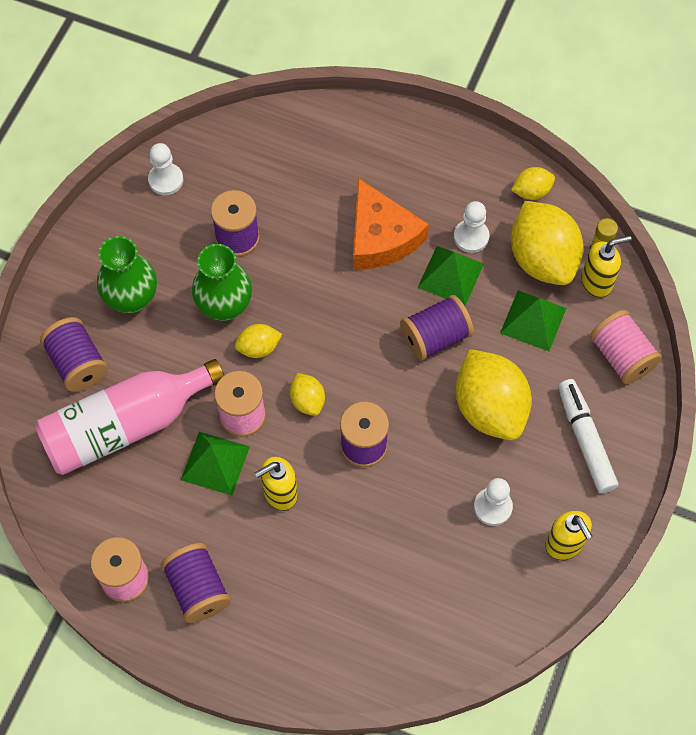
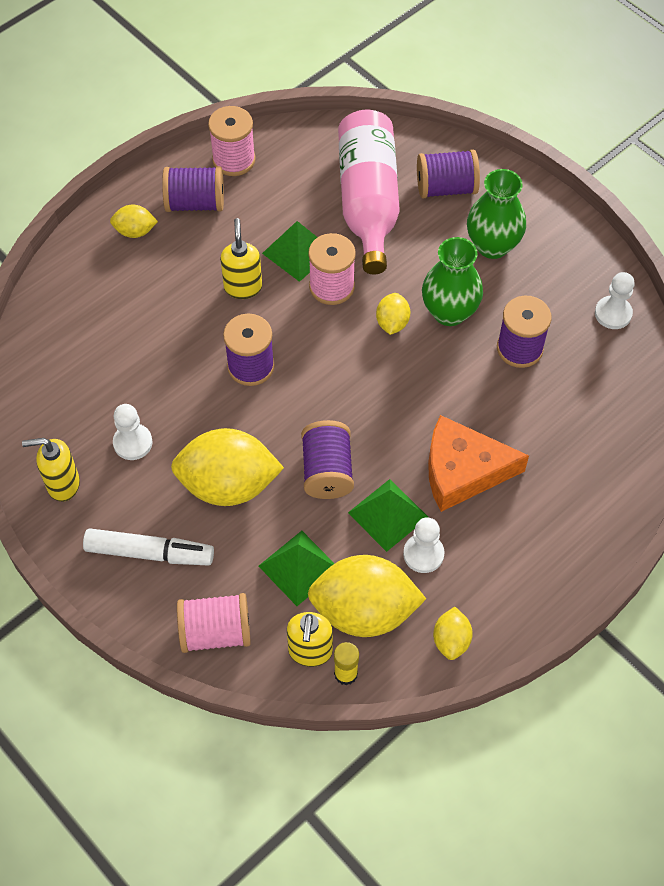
camera: 115 degrees right, 5 degrees down
(307, 401) = (318, 340): yellow lemon -> yellow lemon (135, 231)

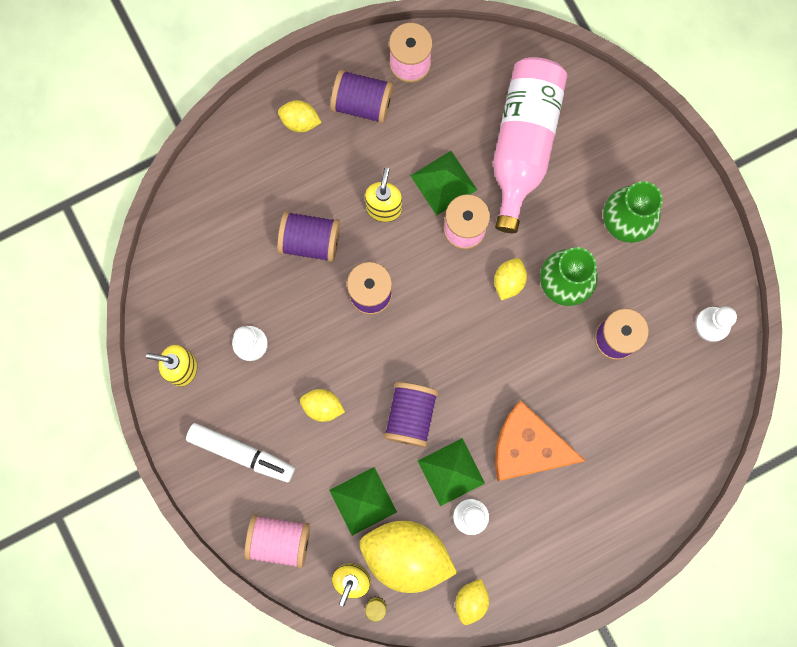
camera: 15 degrees right, 20 degrees up
(228, 484) = (322, 406): yellow lemon -> yellow lemon, size x0.48
(446, 188) = (601, 146): purple spool -> purple spool (310, 241)

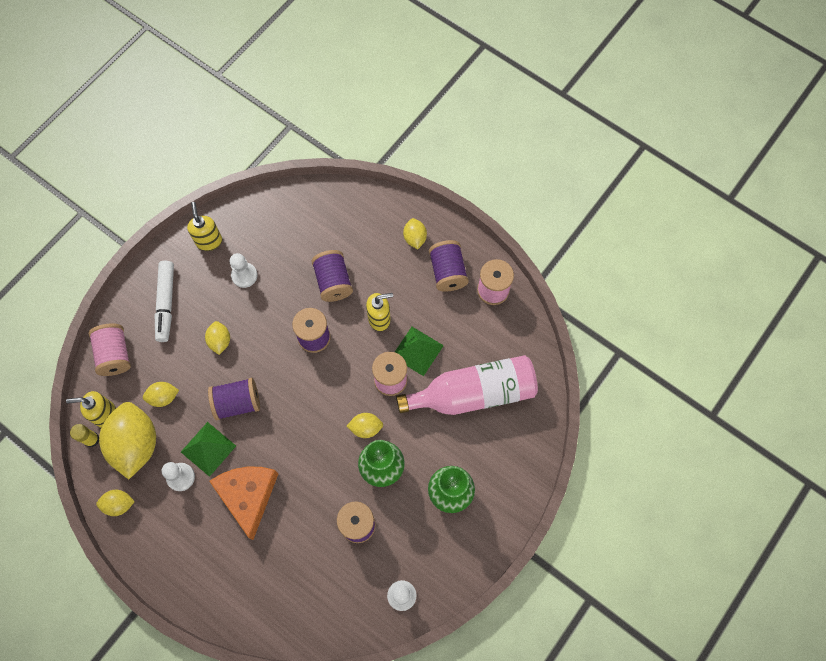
camera: 65 degrees right, 10 degrees down
(363, 501) = (163, 397): green pyramid -> yellow lemon

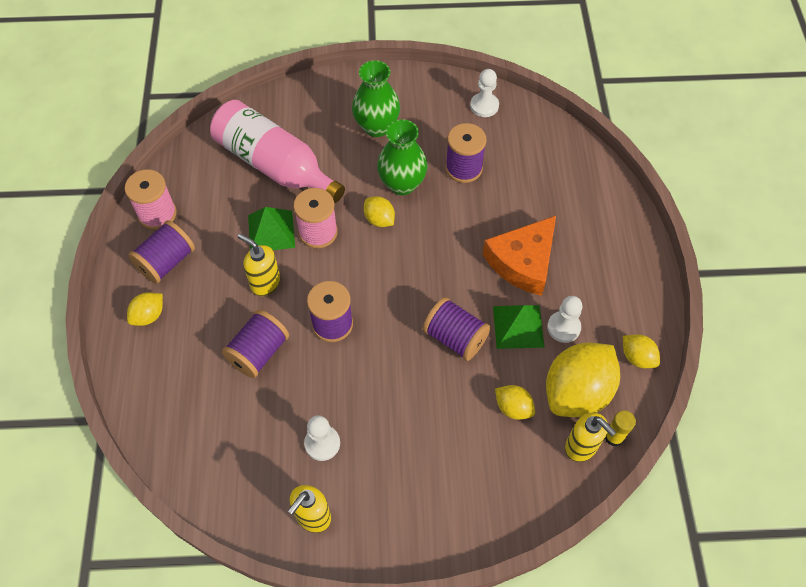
camera: 130 degrees left, 10 degrees down
(115, 354) = (519, 496): pink spool -> none
(166, 303) = (421, 496): white marker -> none
(220, 341) = (412, 405): yellow lemon -> none

